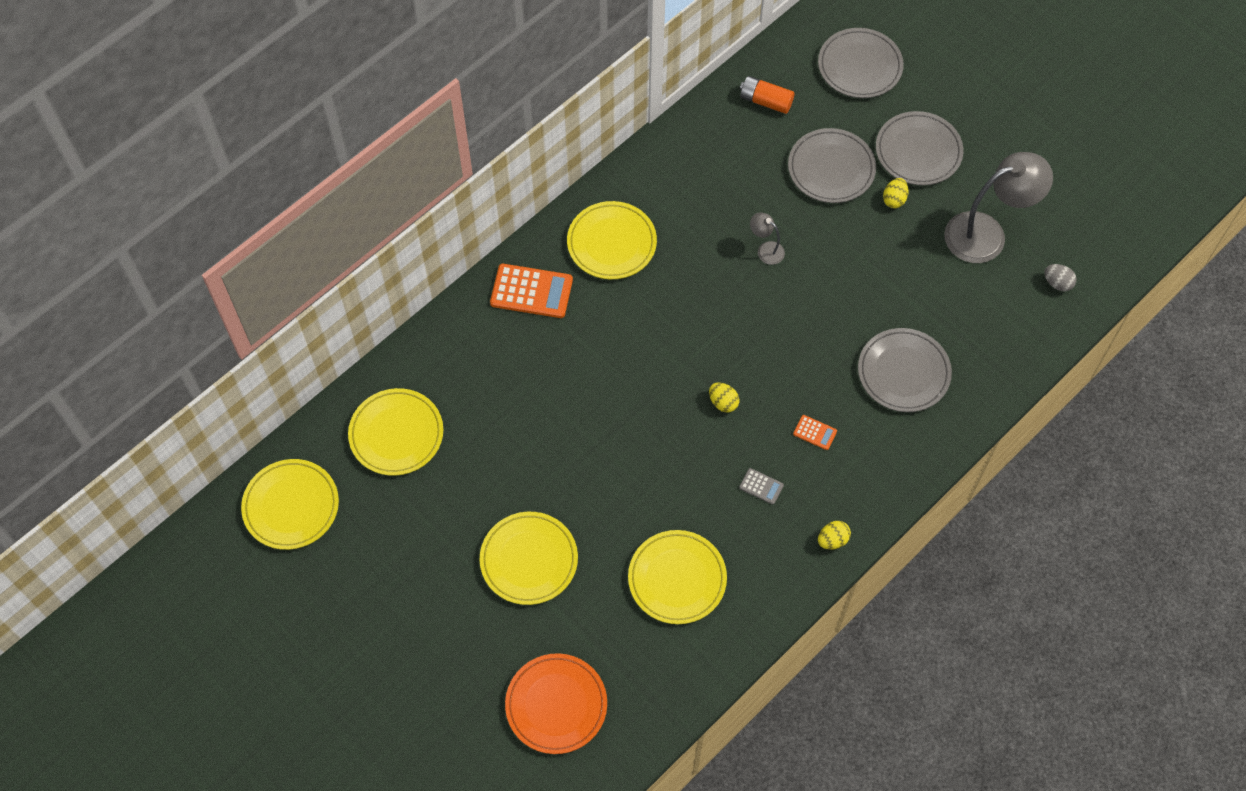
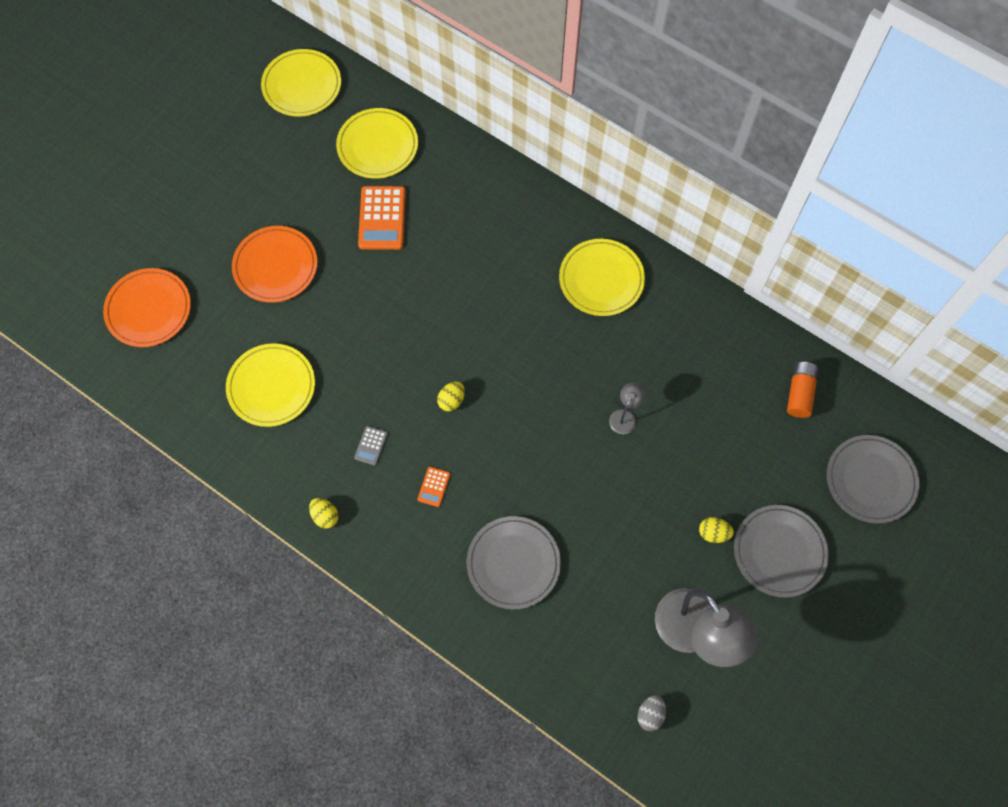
camera: 80 degrees right, 5 degrees up
(529, 560) = (275, 266): yellow plate -> orange plate
(531, 291) = (536, 222): orange calculator -> orange calculator (382, 218)
(831, 168) = (735, 466): grey plate -> none

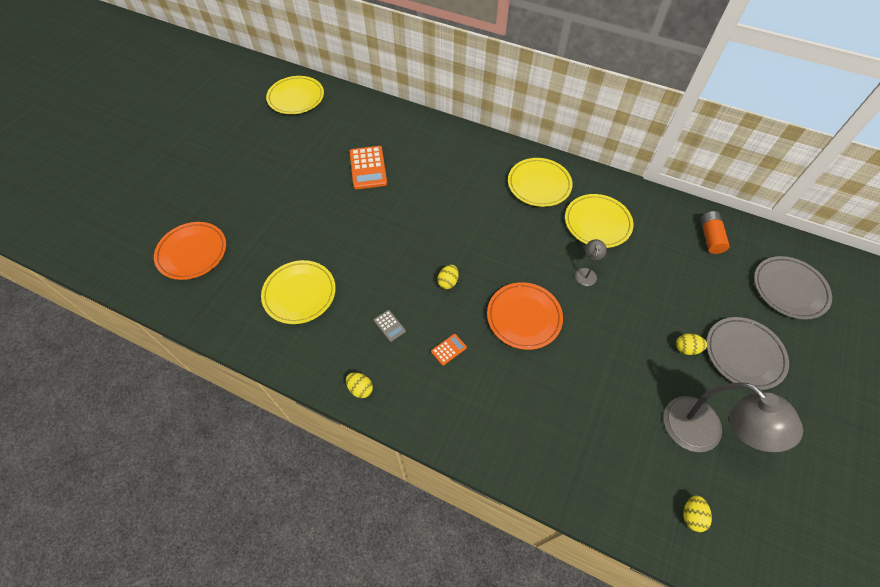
camera: 10 degrees left, 10 degrees down
(275, 266) = (292, 209): orange plate -> orange plate (524, 317)
(371, 445) = (389, 325): grey calculator -> grey calculator turned 45 degrees counterclockwise
(377, 146) = (356, 125): yellow plate -> yellow plate (597, 223)
(434, 487) = (448, 349): orange calculator -> orange calculator turned 135 degrees counterclockwise
(513, 563) = (531, 401): grey plate -> none
(650, 714) = (691, 515): grey egg -> yellow egg

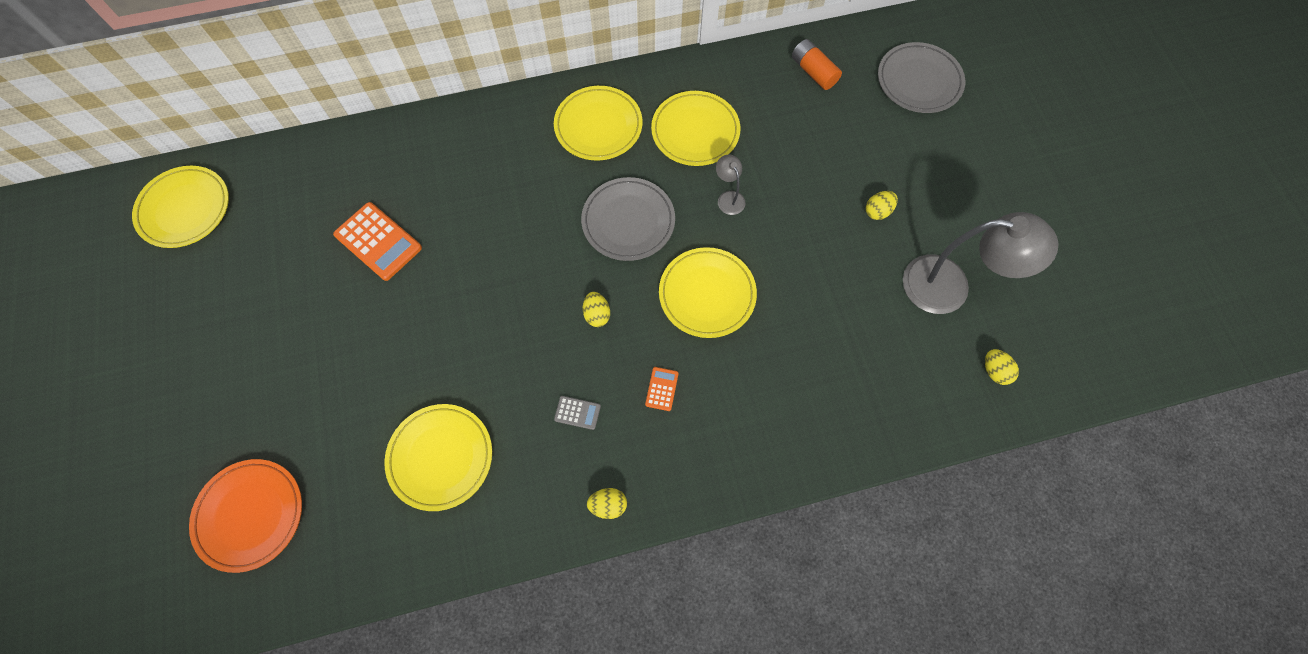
camera: 40 degrees left, 10 degrees up
(524, 317) = (707, 294): orange plate -> yellow plate
(744, 354) = (928, 179): grey plate -> grey plate (628, 221)

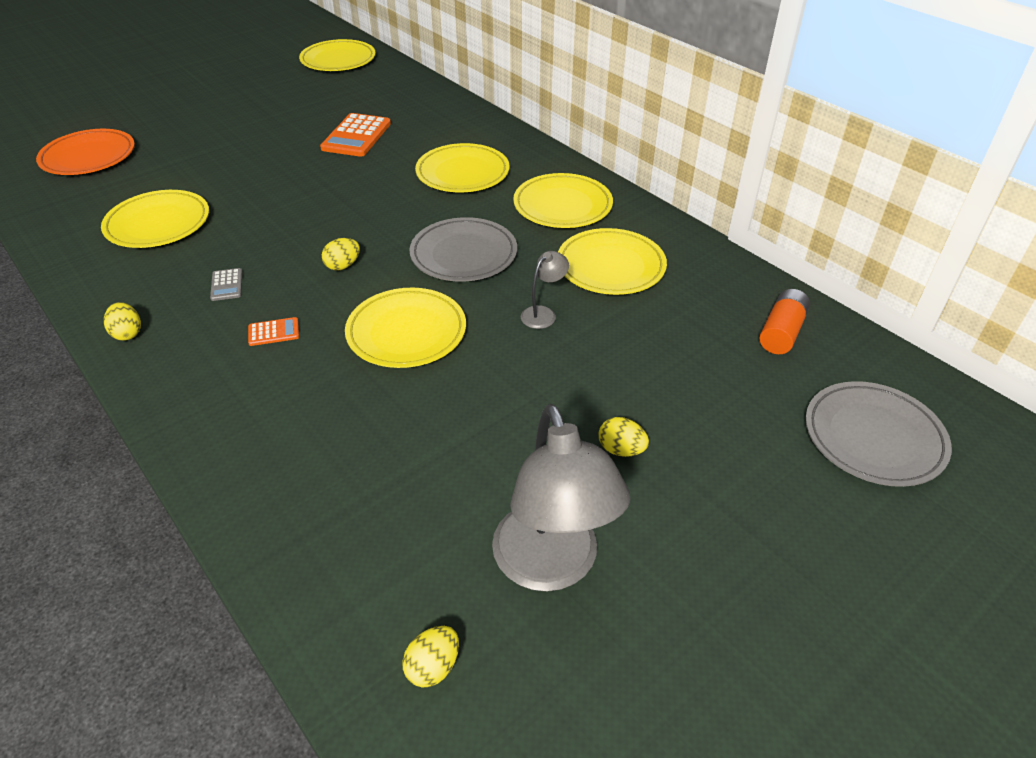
camera: 65 degrees right, 25 degrees down
(504, 177) = (462, 173): none -> yellow plate

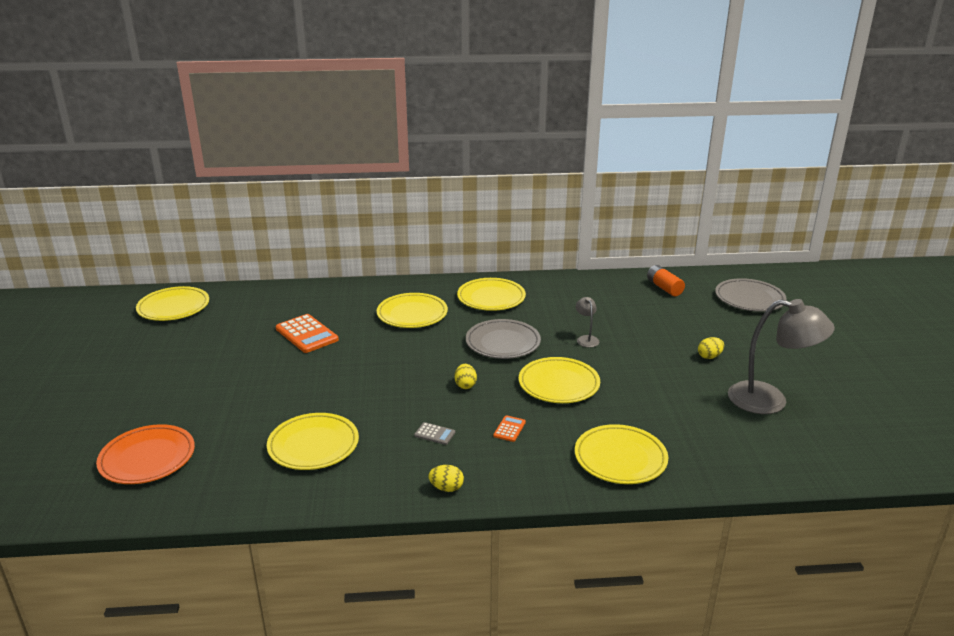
camera: 55 degrees left, 15 degrees down
(433, 667) = (809, 451): yellow egg -> none
(610, 266) = (566, 306): yellow plate -> yellow plate (620, 458)

